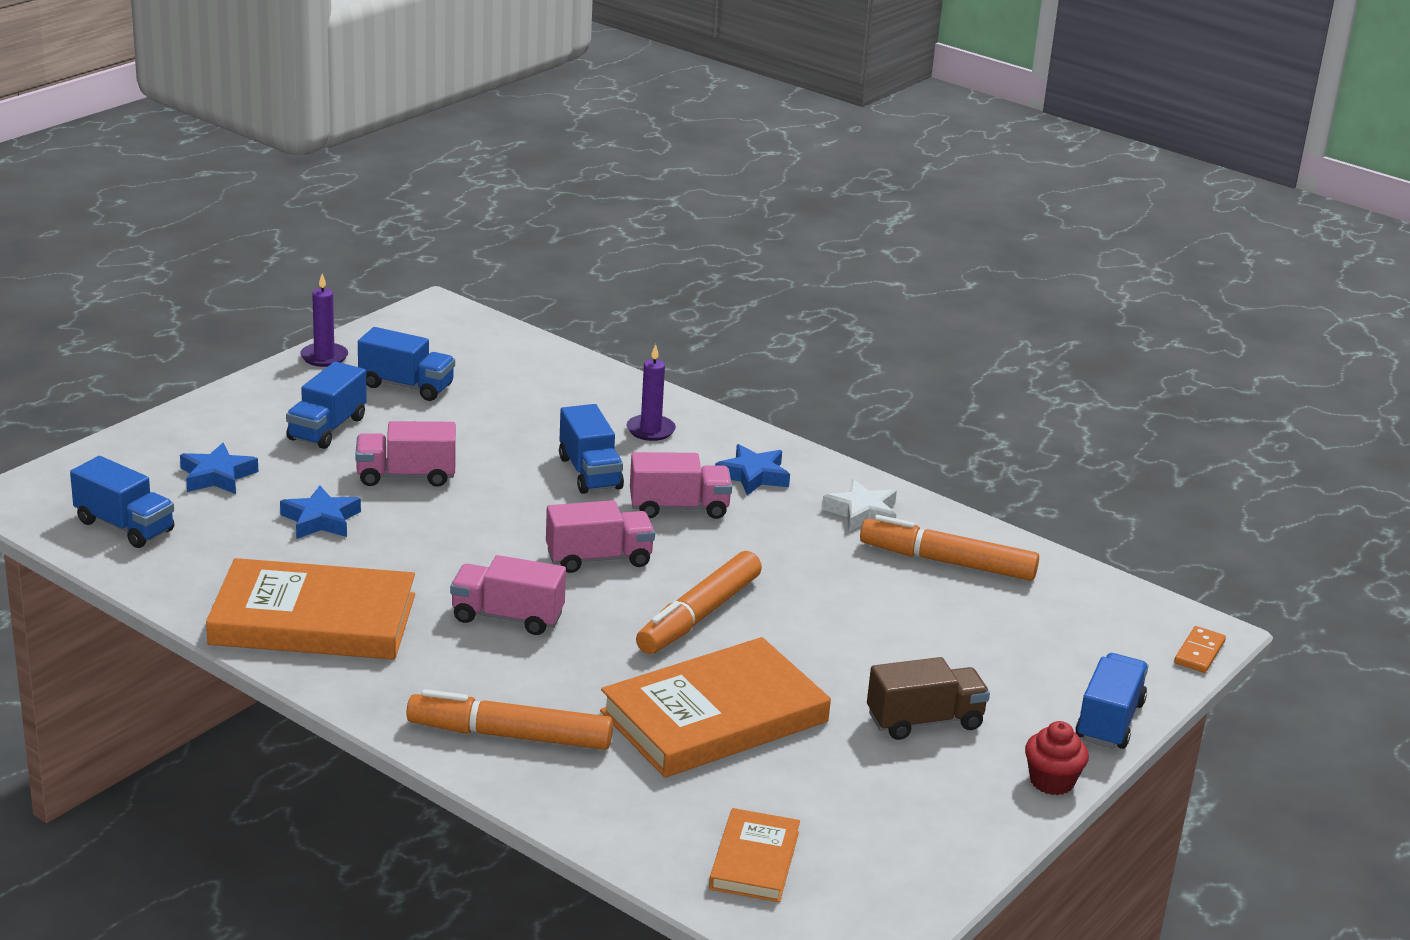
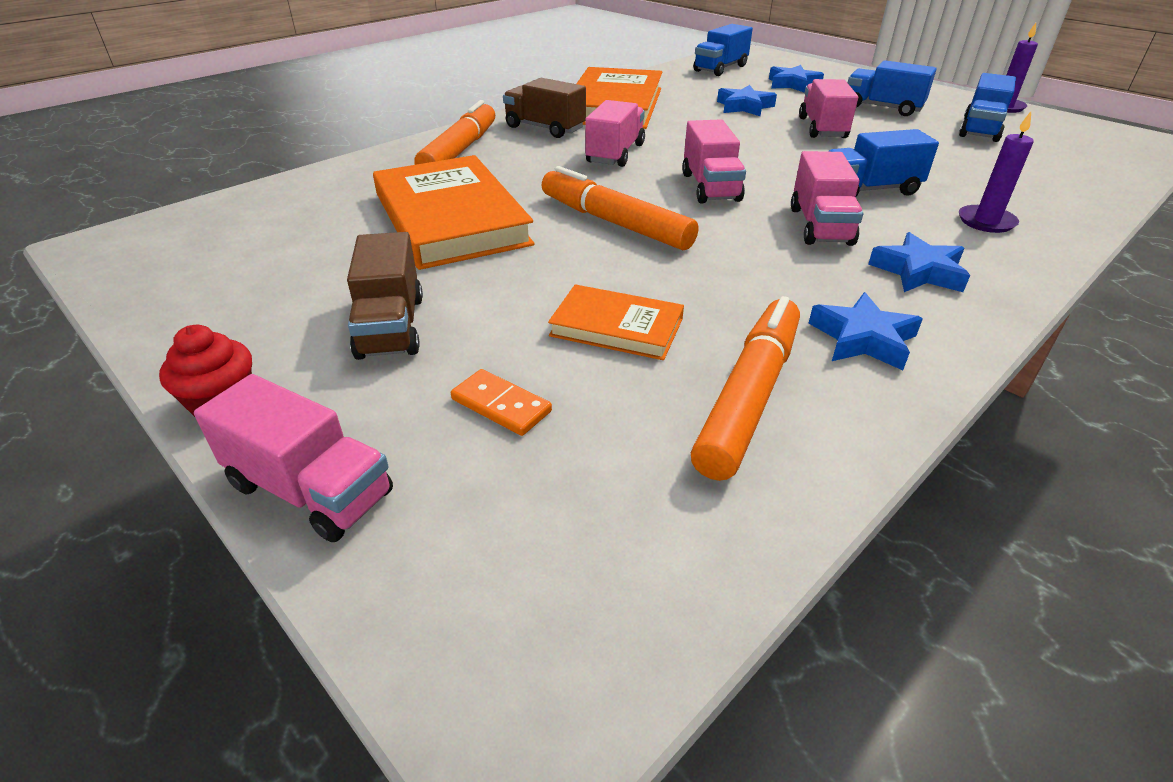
camera: 100 degrees right, 10 degrees up
(416, 673) = (545, 128): none -> brown truck
(754, 860) = (249, 221): orange book -> orange book (616, 327)
(862, 513) = (862, 339): white star -> blue star
(1109, 721) = (310, 490): blue truck -> pink truck
(1199, 652) = (455, 690): orange domino -> orange domino (501, 405)

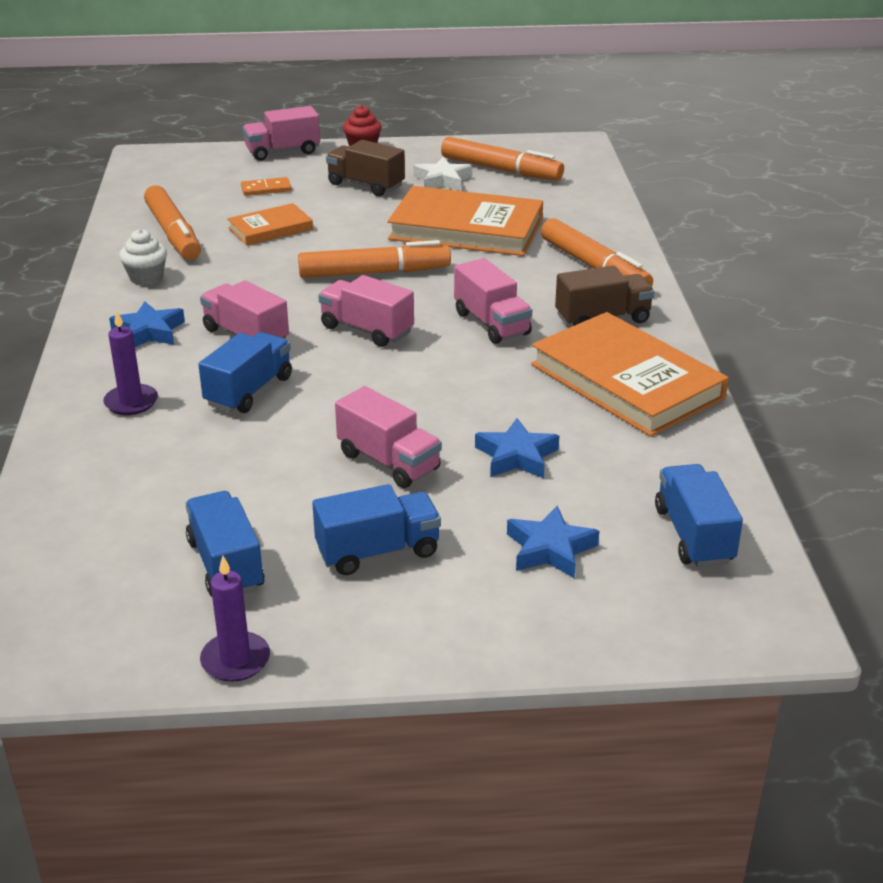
camera: 130 degrees right, 5 degrees down
(242, 259) = (501, 170): none -> orange marker
(316, 281) = (442, 180): none -> white star
(862, 339) = (146, 278): blue star -> white cupcake

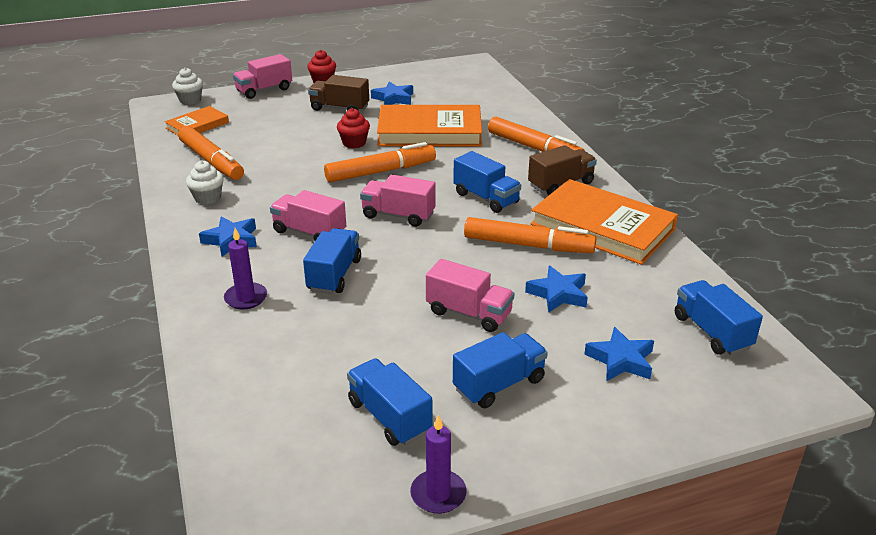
camera: 15 degrees left, 0 degrees up
(185, 154) = (190, 100): none -> white cupcake
(266, 189) = (266, 119): orange domino -> none
(270, 228) = (285, 148): orange book -> orange book (197, 125)
(360, 232) = (354, 143): none -> red cupcake
(442, 180) = (393, 98): white star -> blue star
(491, 323) = (486, 198): pink truck -> blue truck
(501, 170) = (431, 87): orange marker -> orange marker (528, 245)

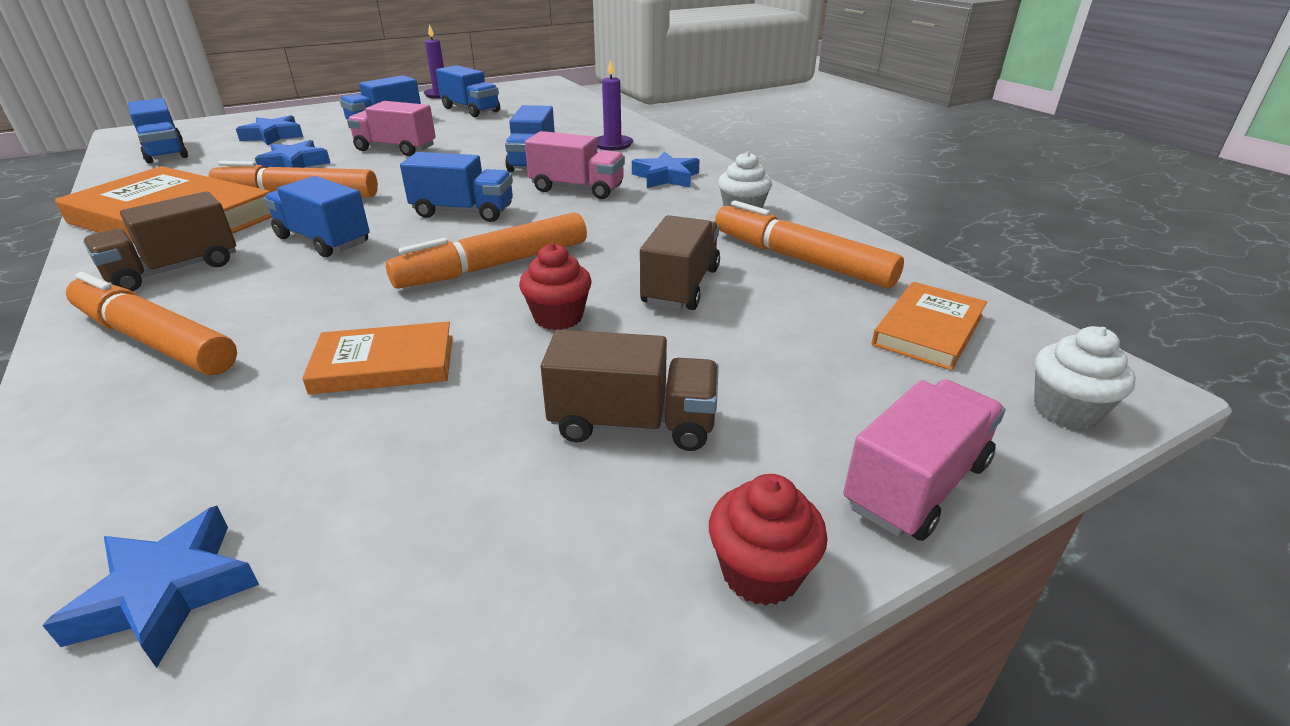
camera: 170 degrees right, 0 degrees up
(288, 152) = (680, 286): none -> brown truck
(393, 98) = (476, 491): blue star -> blue star (167, 593)
(398, 215) = (463, 212): pink truck -> blue truck
(430, 132) = (384, 364): orange book -> orange book, size x0.53

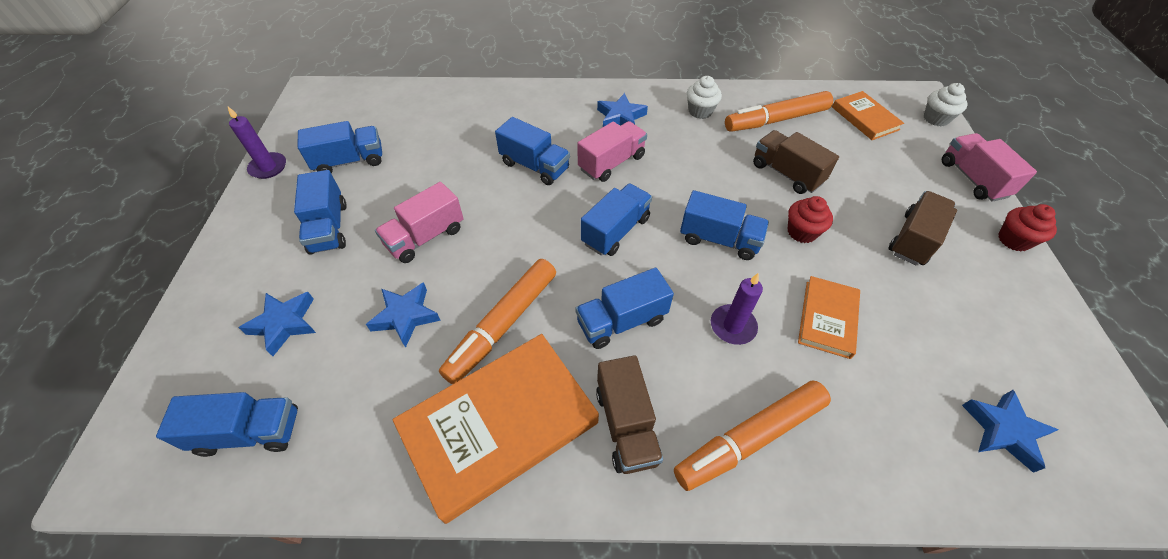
camera: 60 degrees left, 20 degrees up
(494, 265) = (719, 239): orange marker -> blue truck
(612, 145) = (532, 115): purple candle -> purple candle (733, 326)

